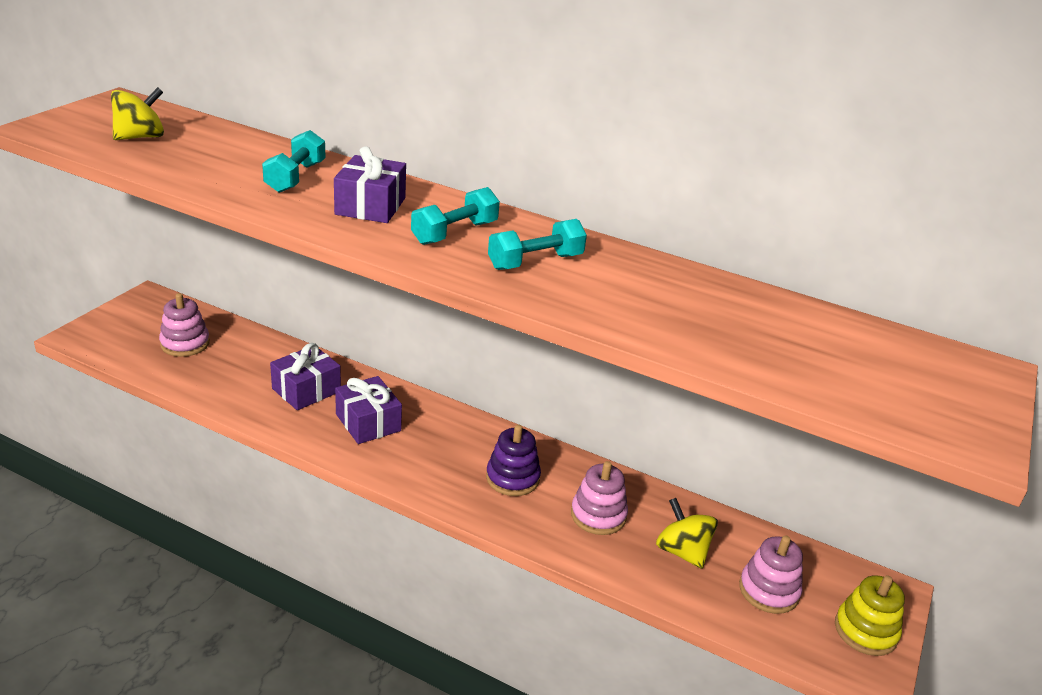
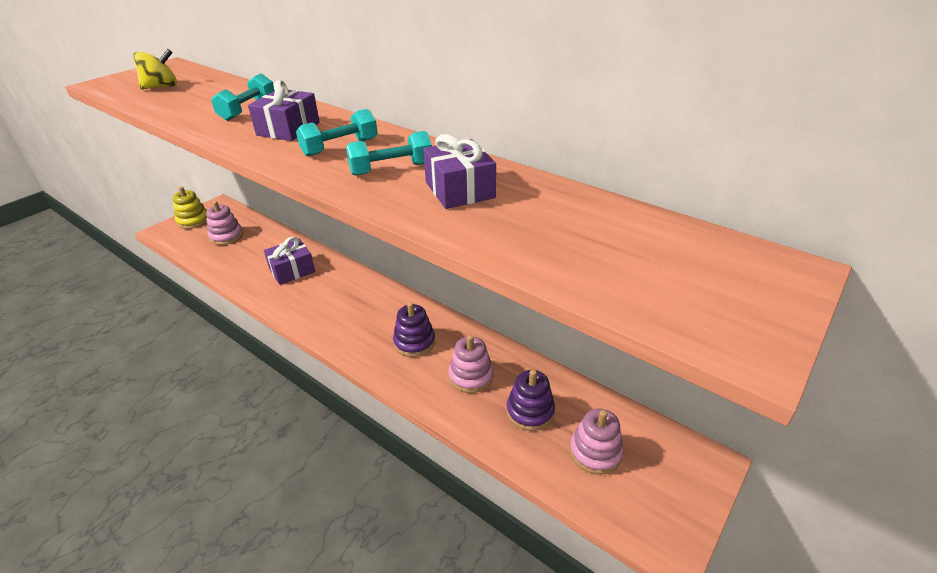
camera: 15 degrees right, 5 degrees up
(368, 422) = (325, 295): purple gift -> purple gift (459, 190)
(682, 551) = (530, 411): yellow spinning top -> purple stacking toy
(865, 631) = (675, 498): yellow stacking toy -> yellow stacking toy (193, 221)

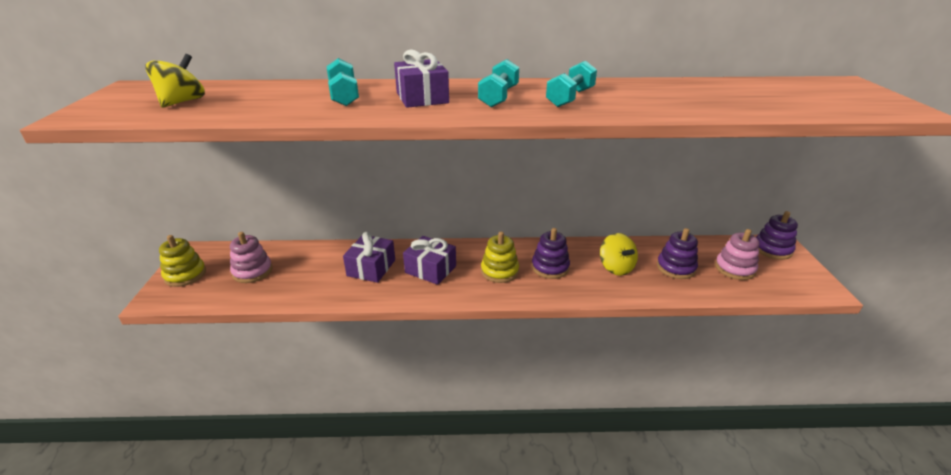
camera: 40 degrees left, 5 degrees down
(370, 323) = (499, 271): none -> yellow stacking toy
(459, 190) = (640, 96): purple gift -> purple gift (430, 269)
(471, 376) = (616, 267): pink stacking toy -> yellow spinning top
(685, 461) = (772, 249): none -> purple stacking toy

